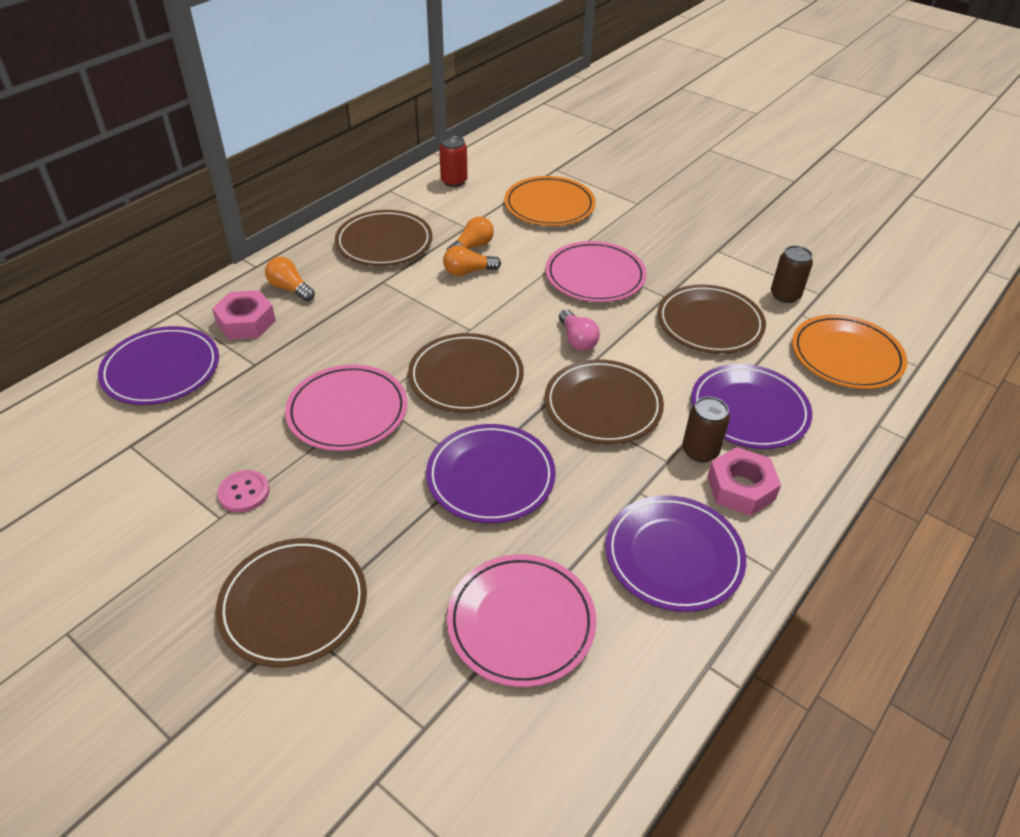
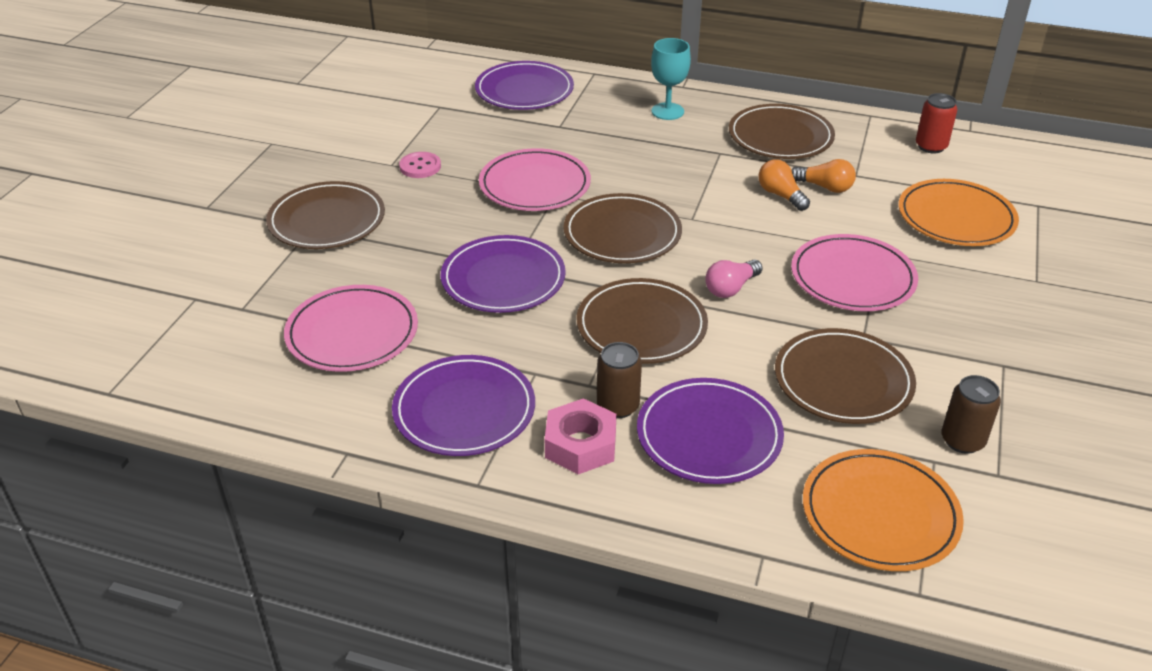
camera: 70 degrees right, 5 degrees down
(246, 322) = (607, 106): pink nut -> none
(290, 288) = (667, 111): orange light bulb -> turquoise goblet

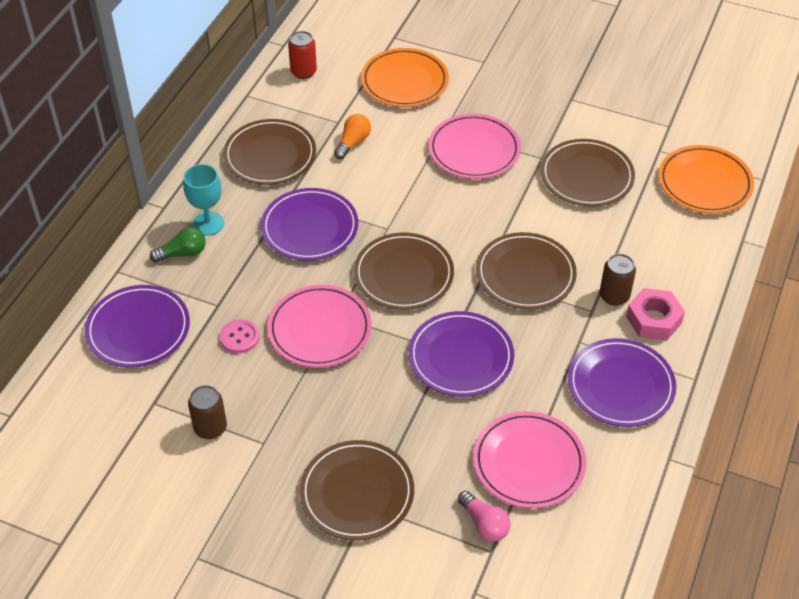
camera: 85 degrees left, 10 degrees up
(420, 166) = (271, 418): pink button -> pink button (239, 337)
(623, 102) = (182, 253): none -> green light bulb
(709, 435) = (641, 251): purple plate -> purple plate (310, 228)
(731, 288) = (482, 218): pink light bulb -> pink light bulb (484, 524)
(780, 195) = (361, 170): orange light bulb -> none
(962, 440) = (641, 134): brown can -> brown can (210, 428)

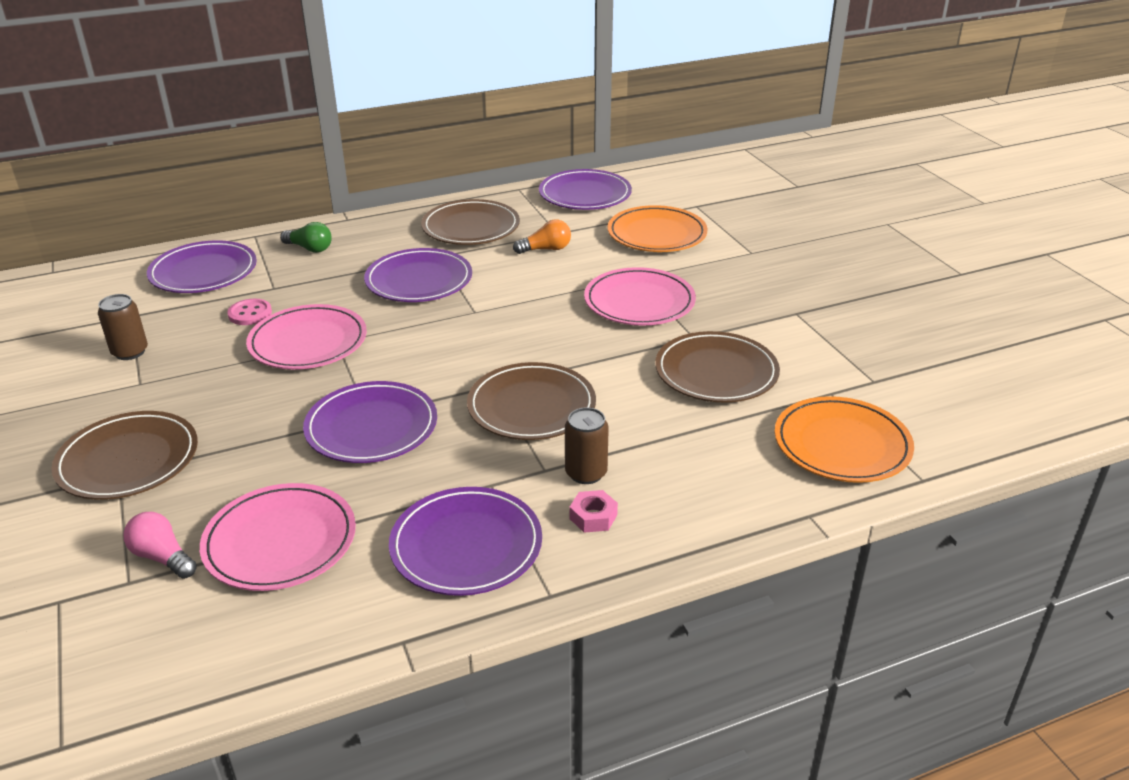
camera: 45 degrees right, 15 degrees down
(208, 224) = (357, 242): turquoise goblet -> none
(303, 72) = (585, 194): red can -> purple plate
(403, 274) = (432, 346): brown plate -> none
(484, 524) = (162, 557): pink light bulb -> pink light bulb turned 120 degrees clockwise
(653, 320) = (593, 517): pink nut -> pink nut, size x0.61

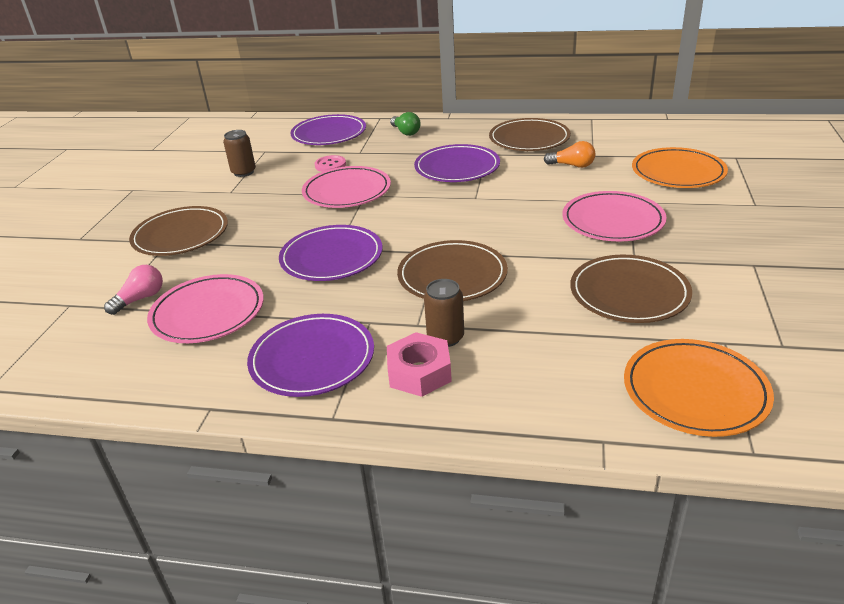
camera: 35 degrees right, 0 degrees up
(162, 557) = (140, 299): pink light bulb -> pink light bulb turned 60 degrees clockwise
(585, 194) = (642, 131): purple plate -> none
(593, 517) = (419, 372): pink nut -> pink nut, size x1.64

